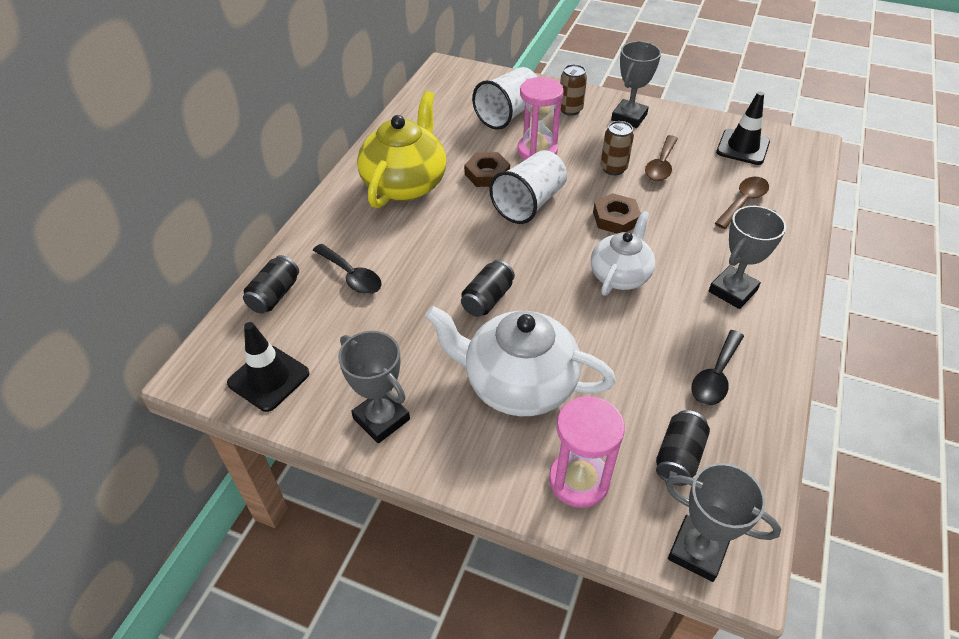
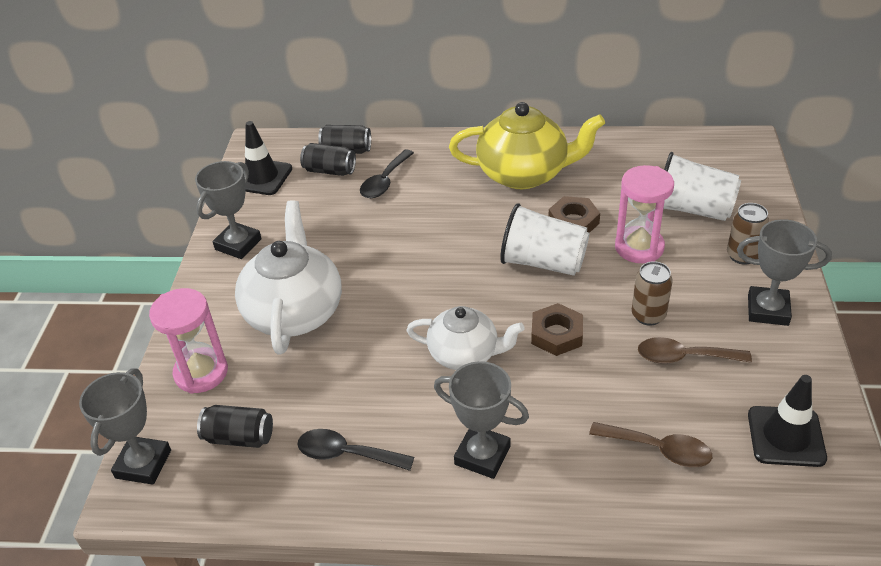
camera: 75 degrees right, 5 degrees down
(487, 299) = (390, 268): black can -> black can (330, 171)

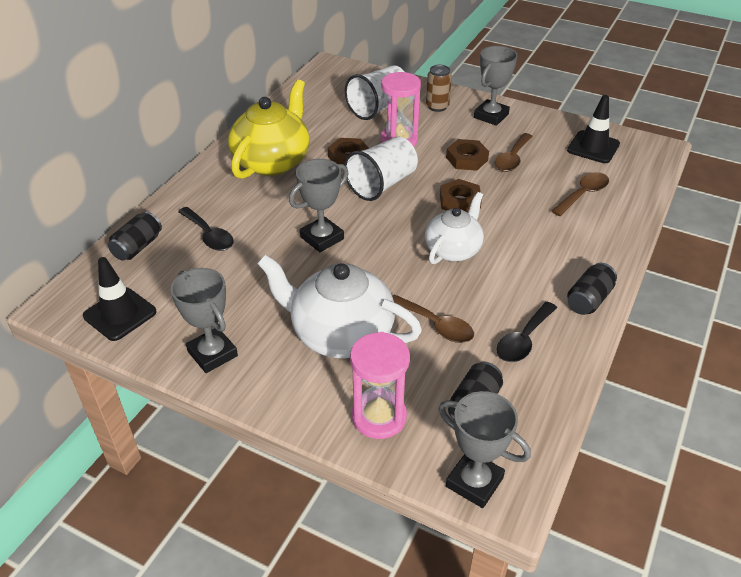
camera: 70 degrees left, 0 degrees up
(330, 171) = (158, 265): black can -> black can (589, 299)
(337, 376) = (436, 325): none -> brown spoon
(482, 455) = (555, 269): grey trophy -> grey trophy (322, 238)
(648, 315) = (467, 159): brown can -> brown nut

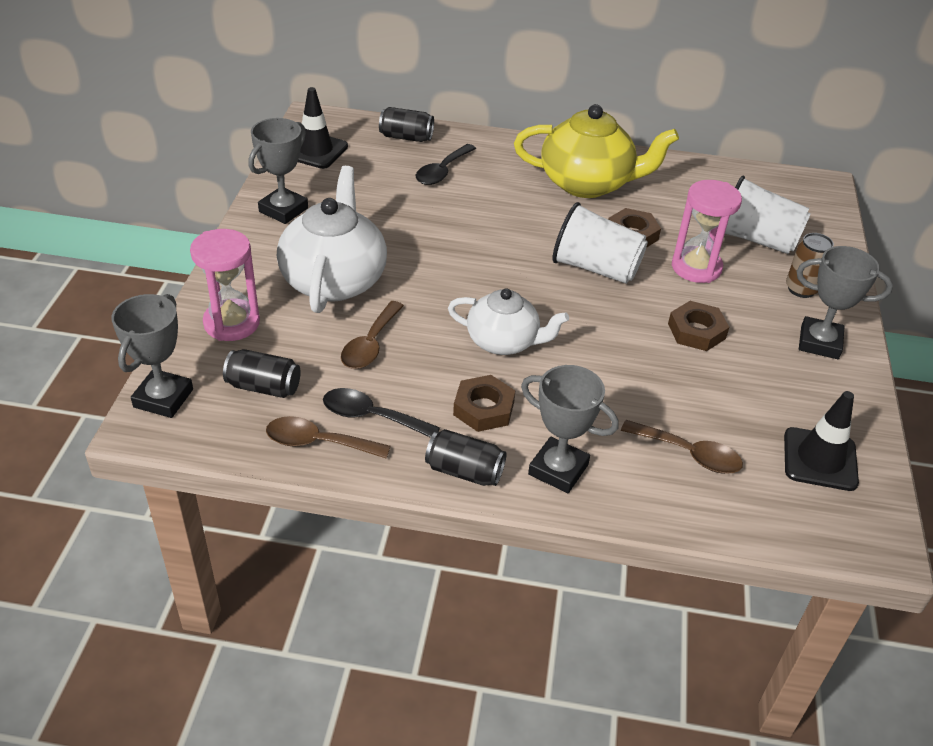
camera: 70 degrees right, 0 degrees up
(322, 238) = (474, 242): grey trophy -> grey trophy (558, 469)
(460, 201) = (600, 336): brown nut -> brown nut (483, 408)
(512, 159) = (727, 374): brown spoon -> brown spoon (318, 442)

